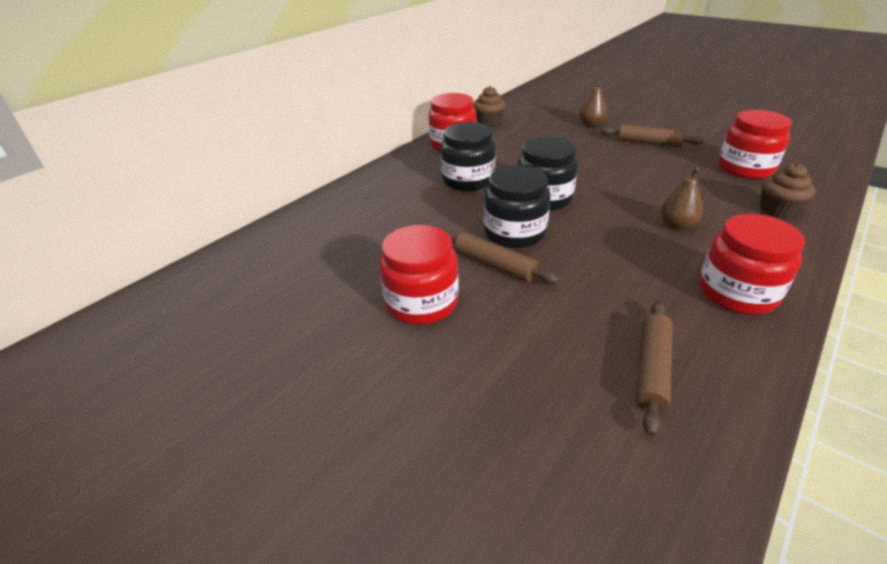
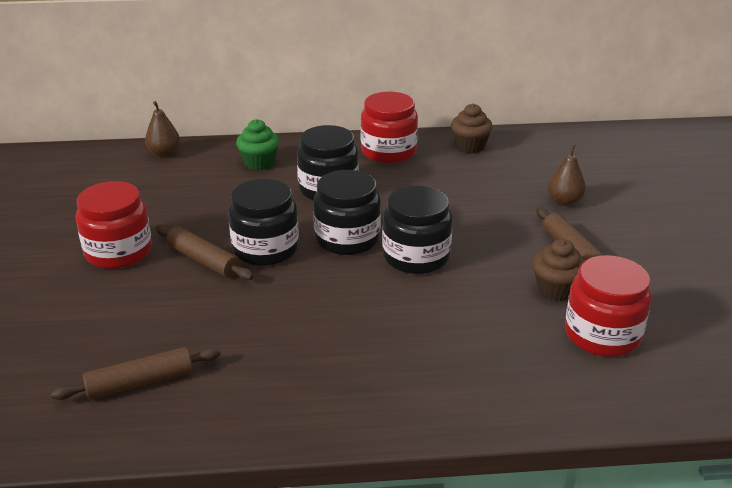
camera: 45 degrees right, 5 degrees down
(387, 189) = (259, 163): none -> green cupcake
(494, 265) = (203, 260): brown rolling pin -> brown rolling pin turned 45 degrees counterclockwise
(597, 185) = (416, 257): none -> black jar
(677, 225) = (392, 328): brown pear -> brown pear (164, 153)
(737, 292) = (303, 396): red jar -> none
(777, 210) = (518, 383): brown cupcake -> brown cupcake (556, 289)

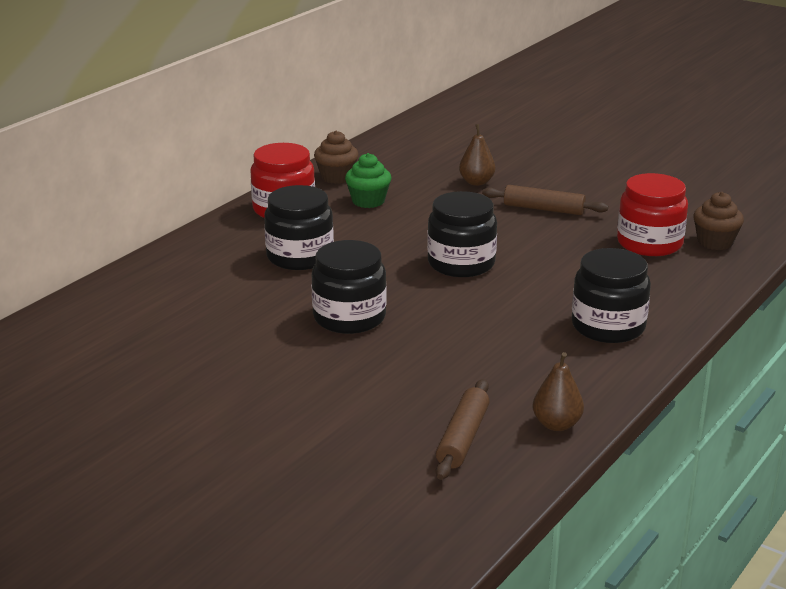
camera: 50 degrees left, 5 degrees down
(118, 252) = (237, 386): red jar -> none
(164, 153) = (85, 305): brown pear -> brown pear (556, 424)
(203, 260) = (321, 350): brown rolling pin -> none
(259, 163) = (195, 268): green cupcake -> green cupcake (368, 201)
(347, 239) = (391, 279): black jar -> black jar (608, 326)
(556, 289) = (579, 234): brown cupcake -> brown cupcake (715, 242)

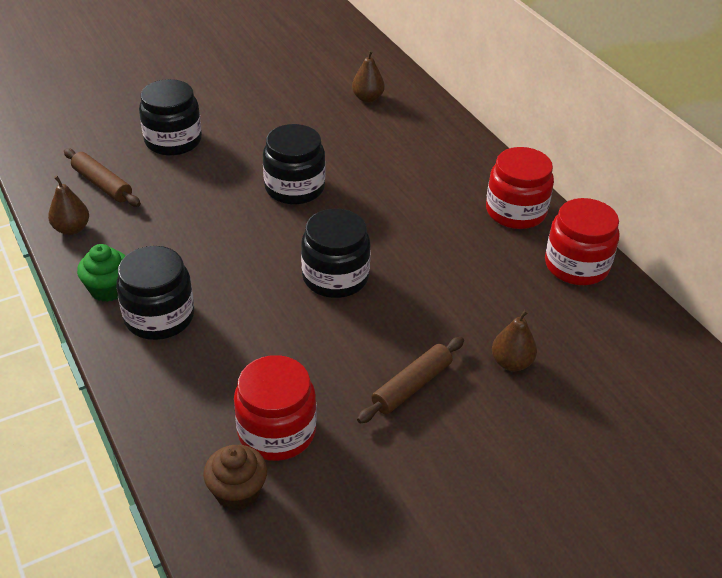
camera: 115 degrees right, 15 degrees up
(127, 322) = (367, 98): none -> brown pear
(300, 256) = (414, 194): black jar -> black jar (173, 141)
(336, 177) = (576, 265): brown cupcake -> red jar
(368, 201) = (505, 267): green cupcake -> green cupcake (108, 289)

